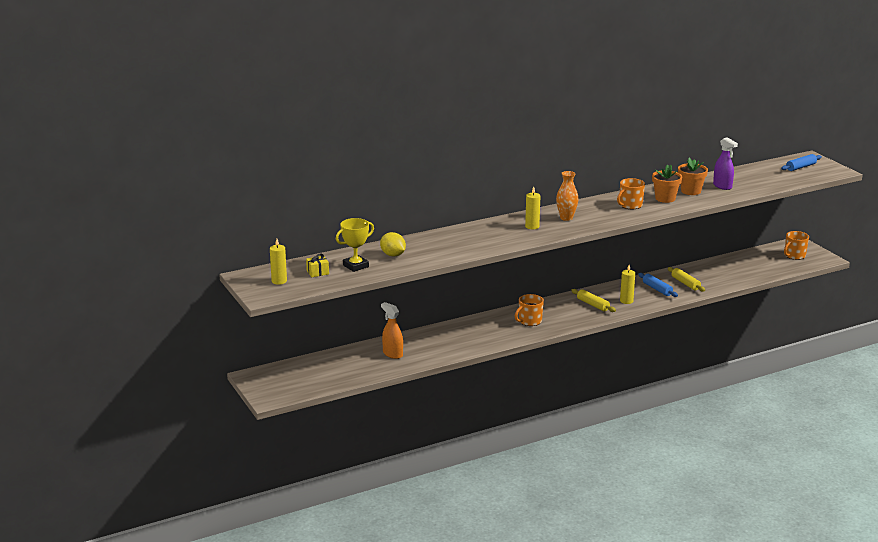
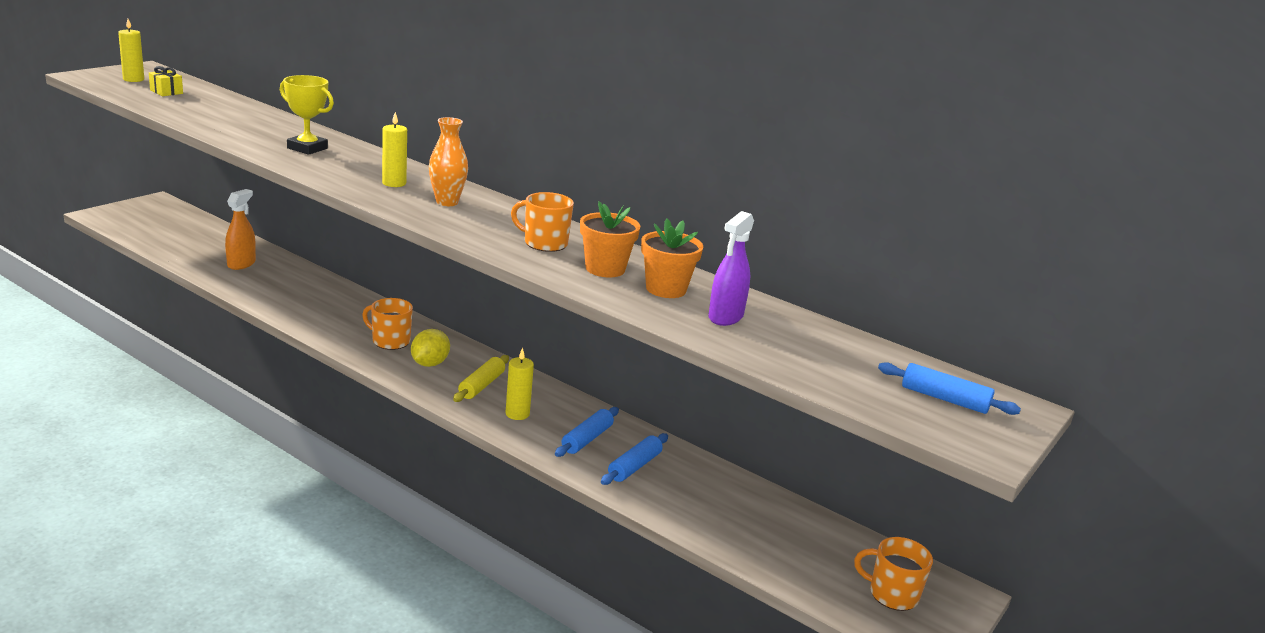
camera: 60 degrees right, 0 degrees up
(355, 266) = (193, 105): yellow trophy -> yellow trophy (307, 148)
(393, 255) = (239, 119): yellow lemon -> yellow lemon (429, 363)
(685, 283) = (634, 466): yellow rolling pin -> blue rolling pin

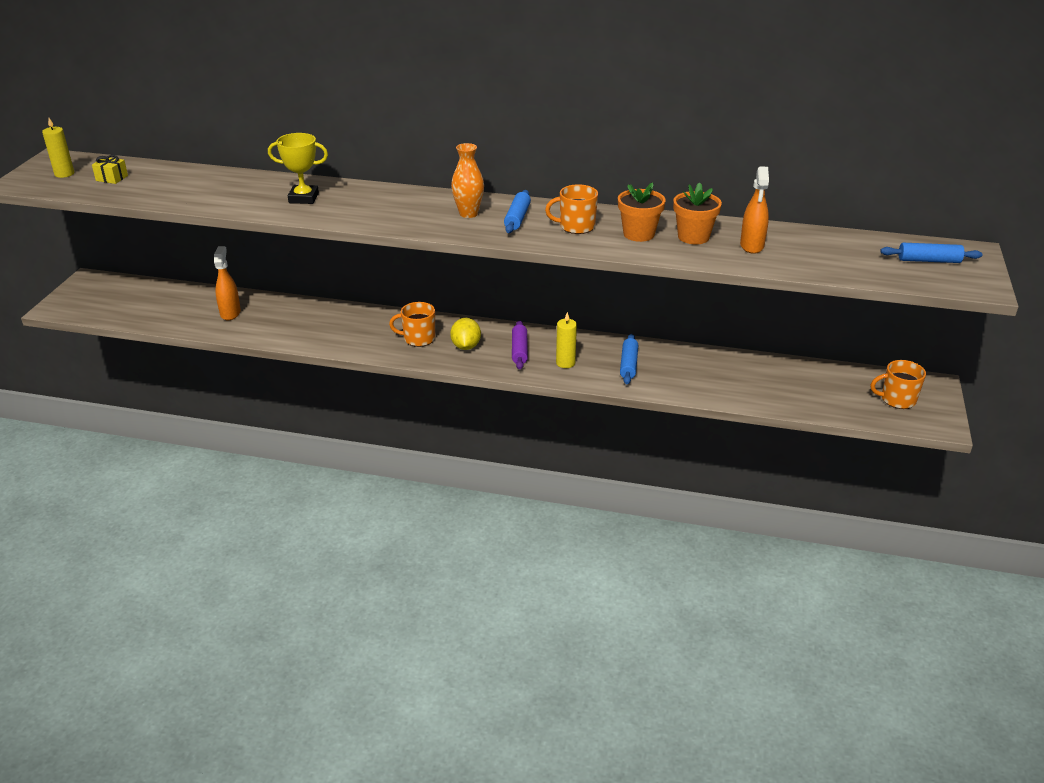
camera: 20 degrees left, 10 degrees up
(394, 183) = (410, 209): yellow candle -> none
(482, 385) = (519, 350): yellow rolling pin -> purple rolling pin
(634, 466) = (677, 373): blue rolling pin -> blue rolling pin (517, 218)
(725, 317) = (752, 246): purple spray bottle -> orange spray bottle

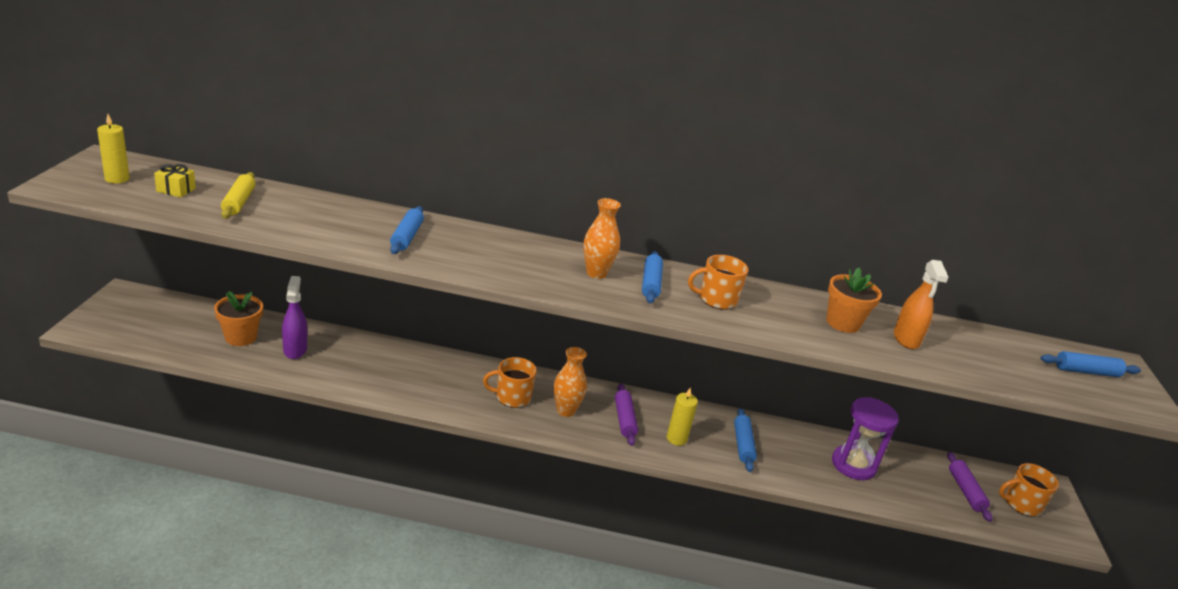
camera: 10 degrees left, 5 degrees down
(163, 183) = (239, 202): none -> yellow rolling pin
(230, 313) = (295, 350): orange spray bottle -> purple spray bottle
(303, 198) = (407, 237): yellow trophy -> blue rolling pin
(466, 346) = (566, 411): yellow lemon -> orange vase
(638, 234) = (785, 315): orange flower pot -> orange flower pot (241, 337)
(734, 375) = (853, 465): none -> purple hourglass
(842, 391) = (965, 491): none -> purple rolling pin

